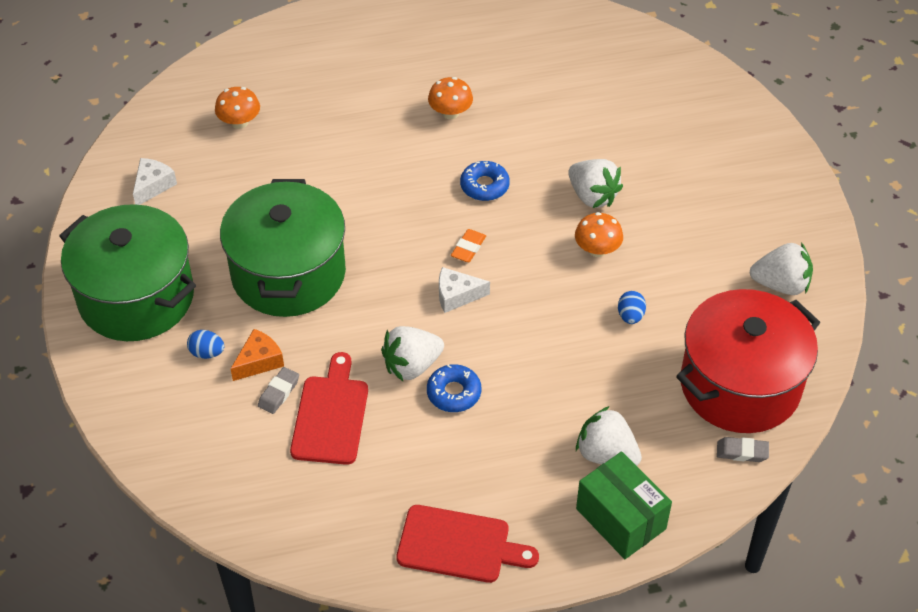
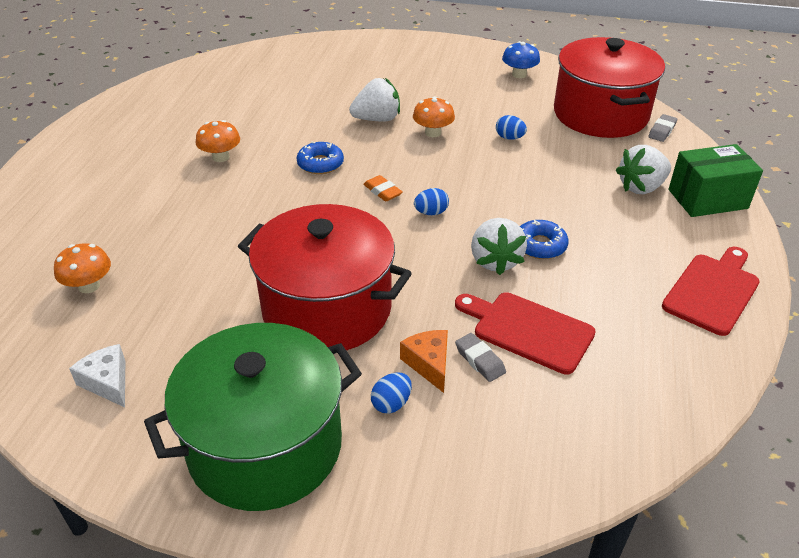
camera: 65 degrees left, 10 degrees down
(288, 273) = (327, 308): green pot -> red pot
(457, 295) = (431, 212): white cheese -> blue egg
(781, 284) = (519, 74): white strawberry -> blue mushroom

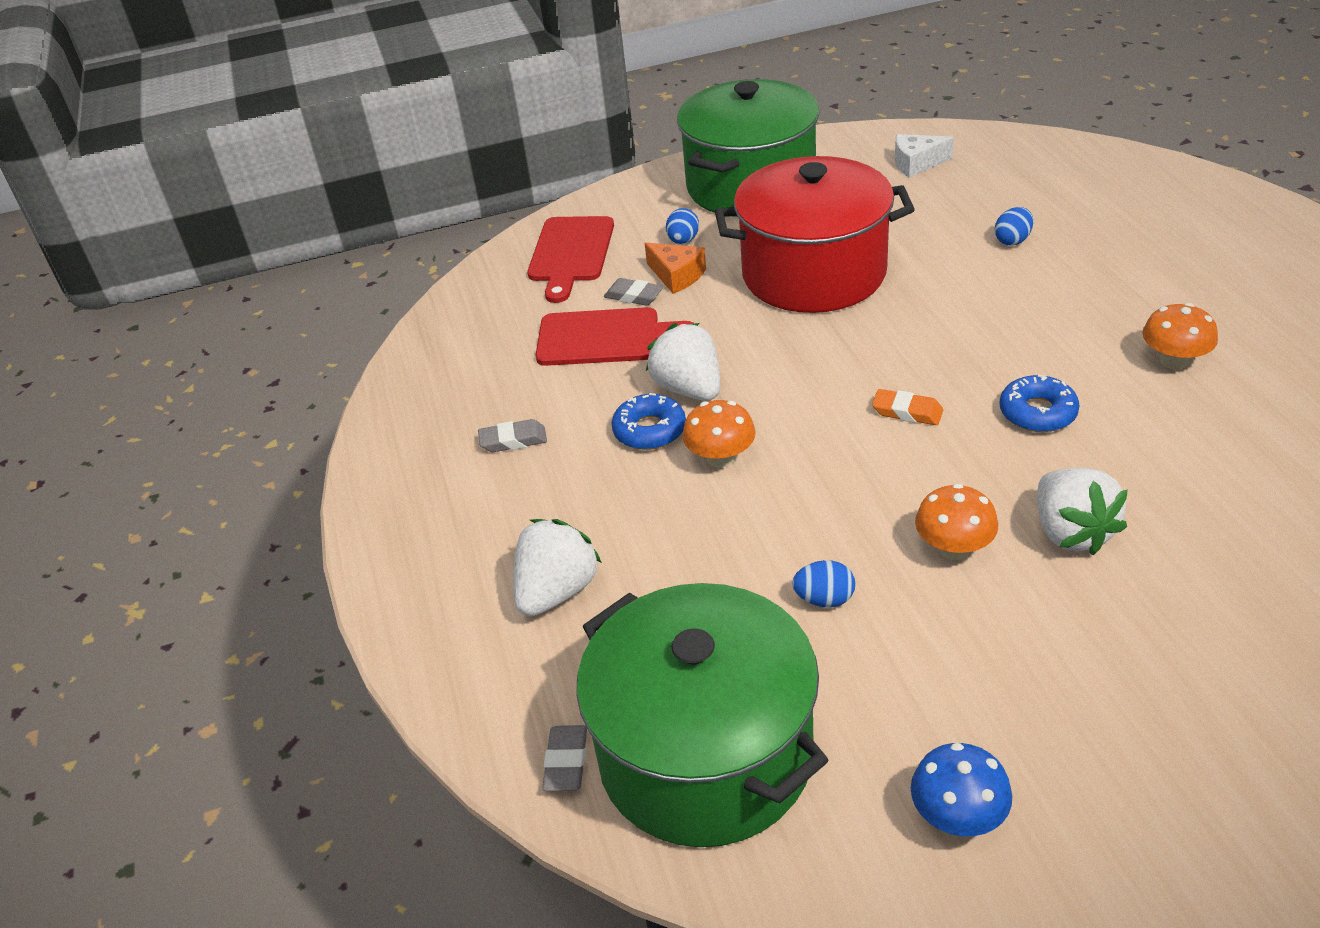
camera: 155 degrees right, 0 degrees up
(89, 286) = (1050, 198): orange mushroom -> orange mushroom (720, 458)
(107, 382) = (916, 163): white cheese -> white cheese turned 150 degrees clockwise
(377, 119) = (1071, 532): white strawberry -> white strawberry turned 60 degrees counterclockwise
(431, 212) = (816, 412): blue egg -> blue egg (1012, 240)
(600, 114) = (705, 755): red pot -> green pot
(637, 278) = (513, 440): none -> grey eraser
(707, 199) = (447, 615): green box -> none
(713, 291) = (418, 464): red cutting board -> red cutting board (570, 253)

